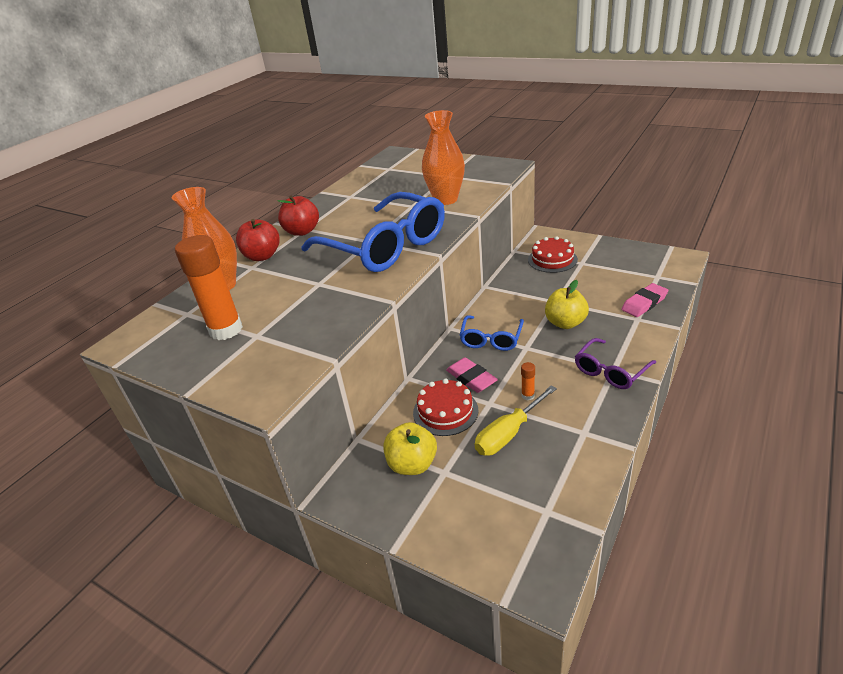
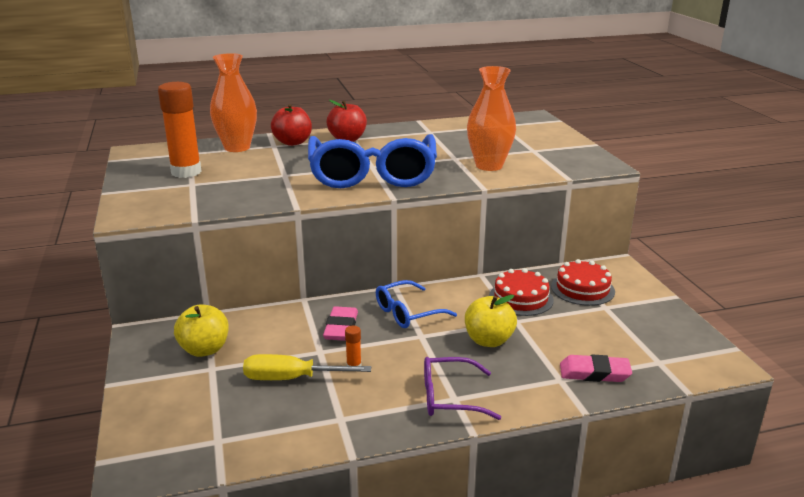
camera: 40 degrees right, 10 degrees down
(445, 411) = (283, 335): red cake -> red cake (521, 298)

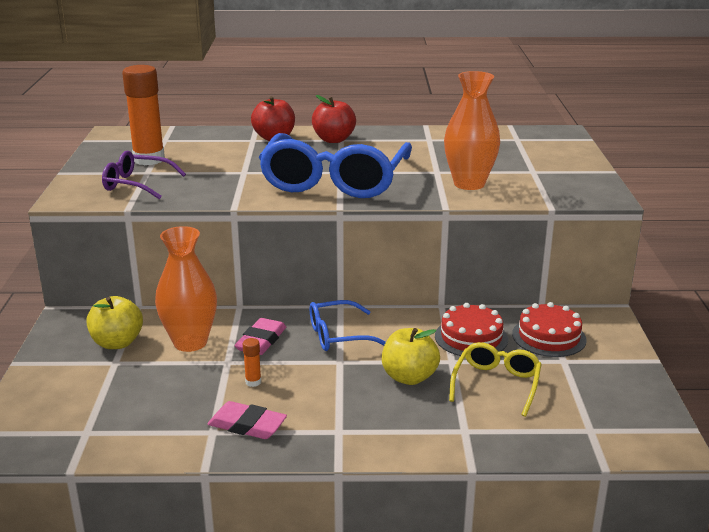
camera: 15 degrees right, 0 degrees up
(237, 147) = (214, 138): orange vase -> orange vase (190, 342)
(292, 378) = (186, 384): yellow screwdriver -> none
(449, 397) = (333, 429): purple glasses -> purple glasses (136, 184)
(563, 335) = (496, 384): none -> yellow glasses
(594, 373) = (507, 430): pink eraser -> pink eraser (247, 425)

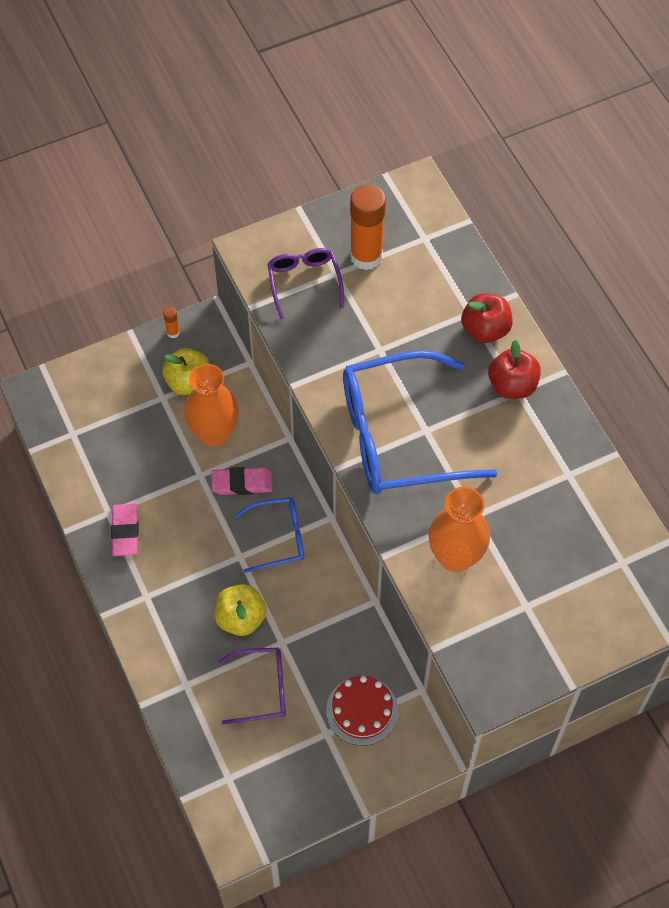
camera: 65 degrees right, 35 degrees up
(253, 382) = (181, 507): orange glue stick -> orange glue stick (173, 332)
(338, 335) = (279, 537): blue glasses -> blue glasses turned 120 degrees clockwise
(471, 337) = (328, 645): red cake -> none
(496, 384) = (262, 689): yellow glasses -> purple glasses

